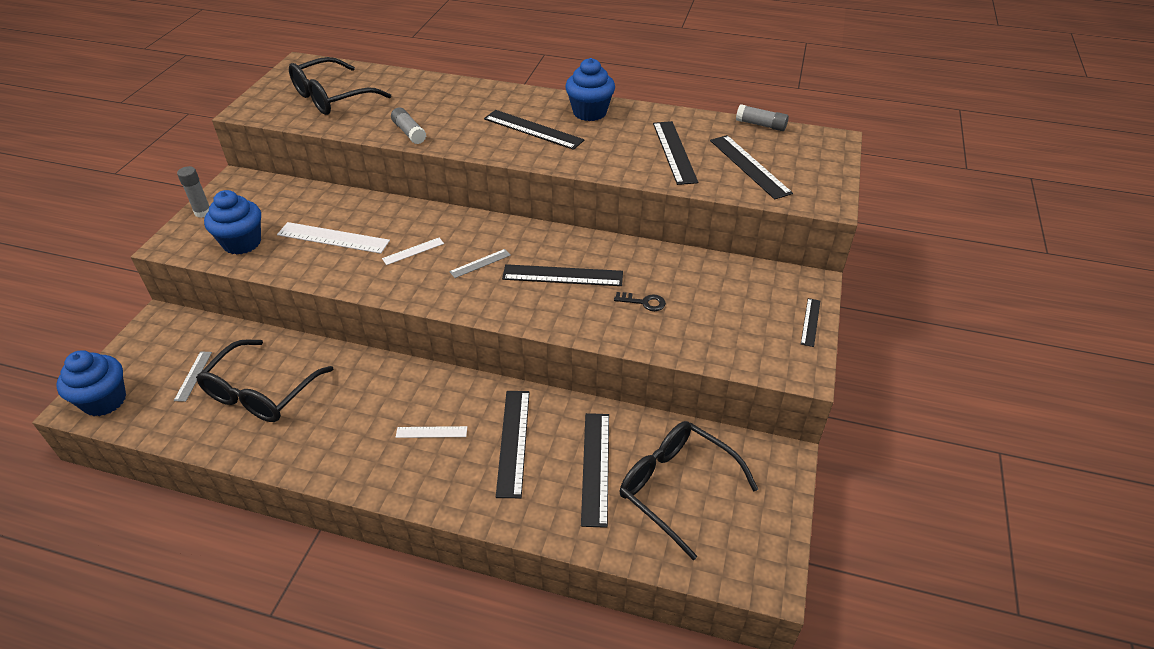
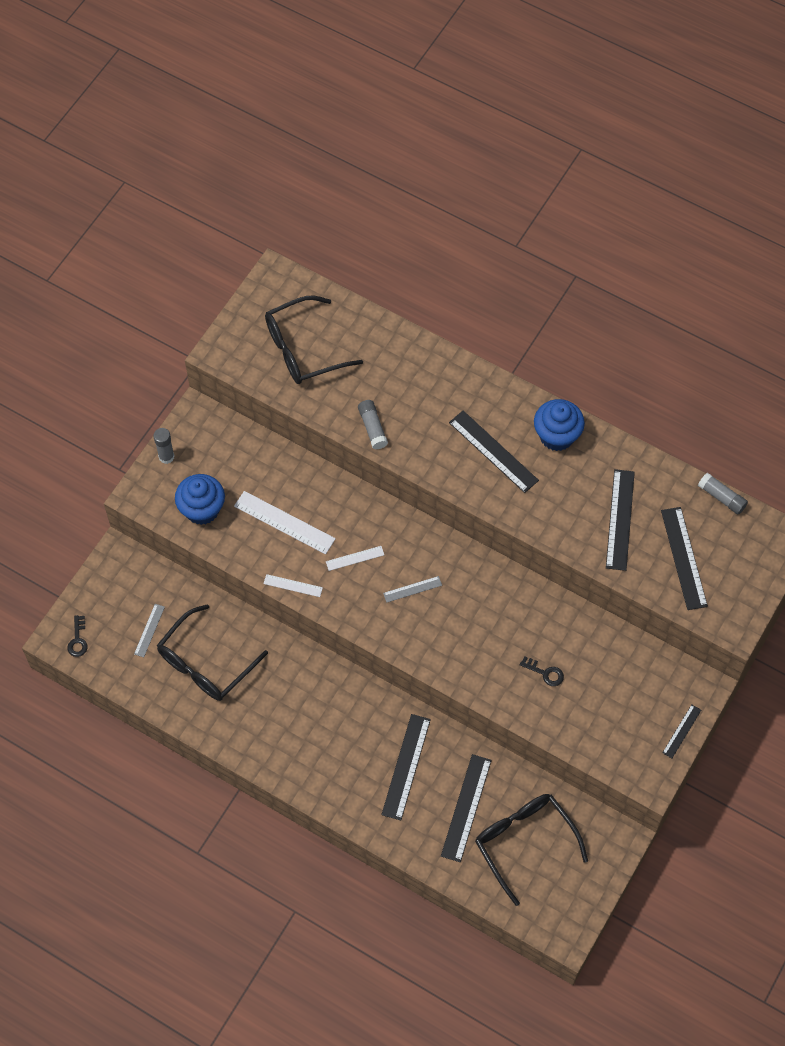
camera: 15 degrees right, 20 degrees up
(104, 401) = (78, 640): blue cupcake -> black key
(431, 432) = (341, 740): white ruler -> white ruler (293, 585)
(562, 276) = (482, 623): black ruler -> none

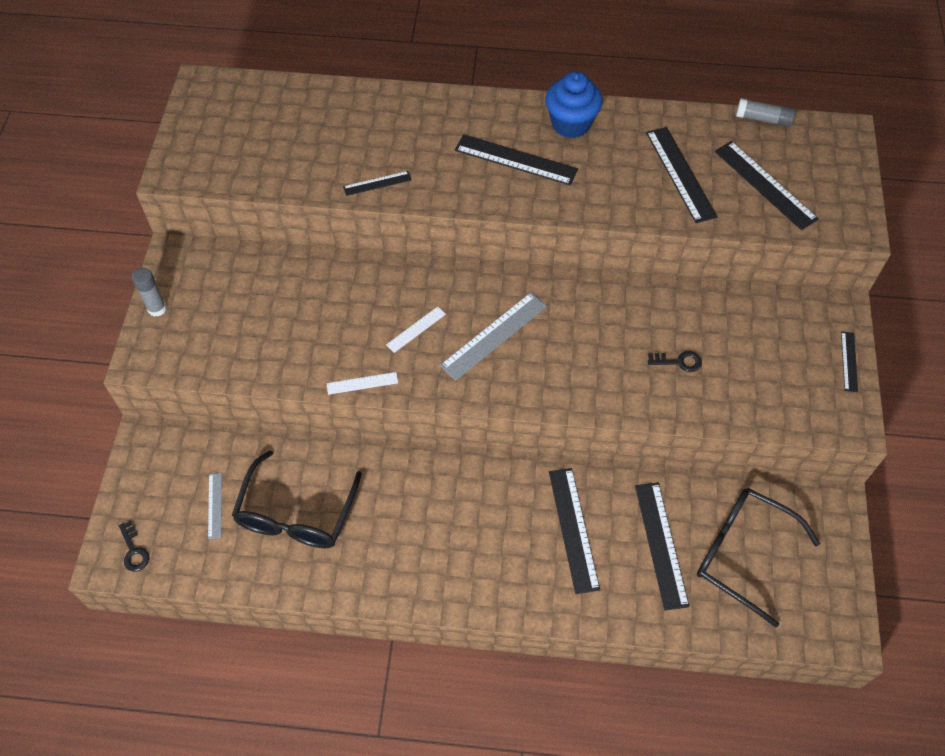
camera: 25 degrees left, 5 degrees down
(202, 509) = (222, 346): blue cupcake -> none
(284, 522) = (321, 324): white ruler -> none
(303, 349) = (264, 138): black glasses -> none
(372, 428) = (377, 183): grey glue stick -> black ruler
(412, 589) = (494, 335): grey ruler -> grey ruler, size x1.85

